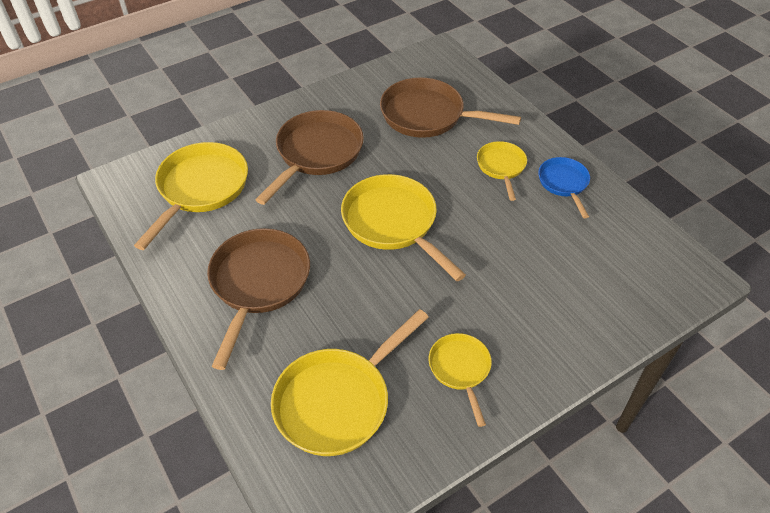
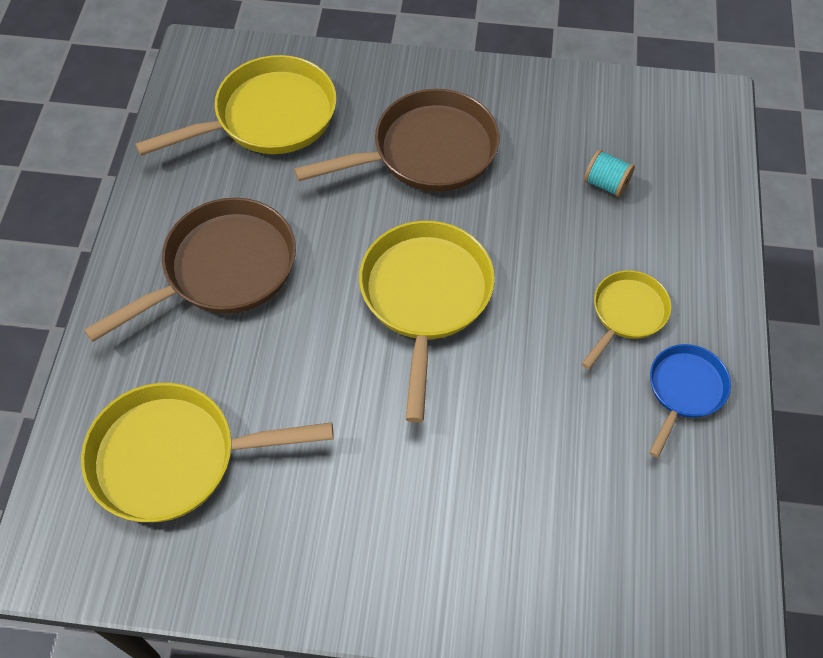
camera: 40 degrees right, 10 degrees up
(428, 115) = (606, 184): brown pan -> turquoise spool
(460, 369) = (324, 523): yellow pan -> none

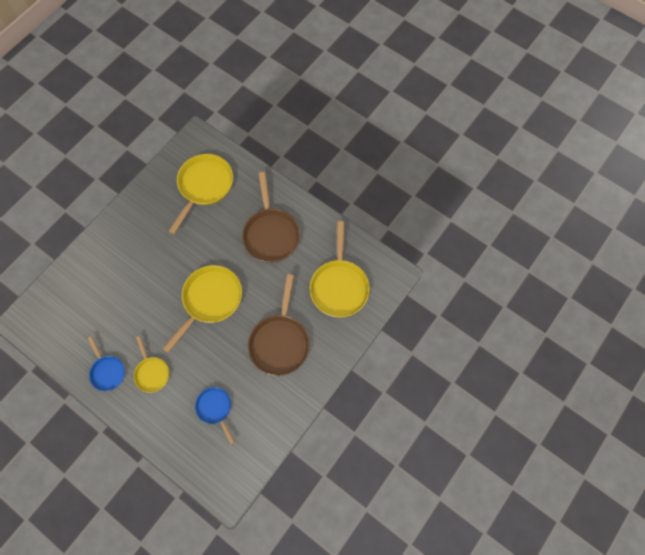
camera: 120 degrees right, 10 degrees up
(425, 297) = (210, 300): yellow pan -> yellow pan turned 90 degrees counterclockwise
(606, 184) = (215, 408): turquoise spool -> blue pan

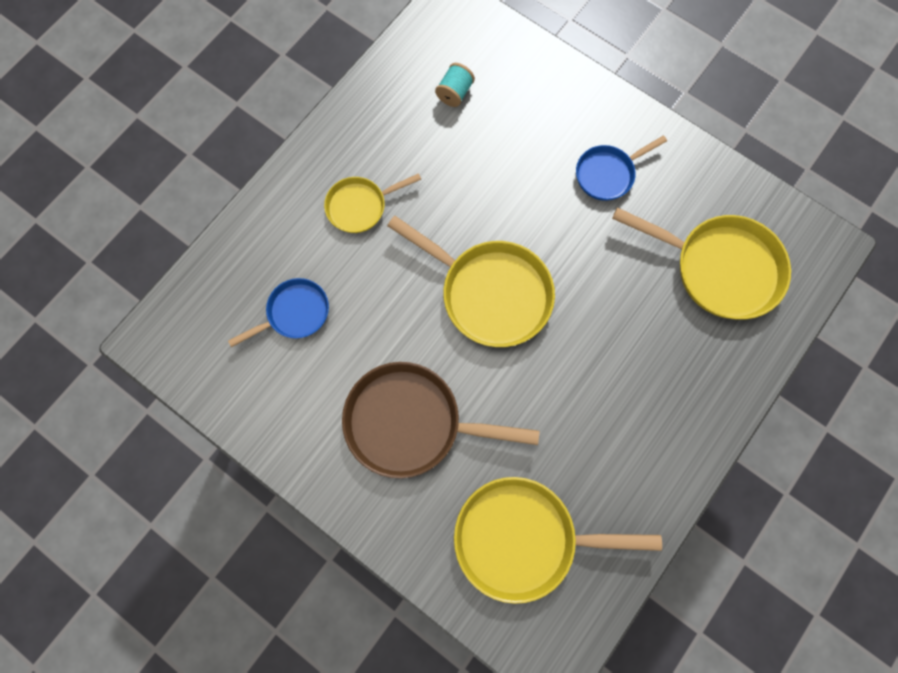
camera: 90 degrees right, 5 degrees up
(84, 318) = (454, 93): none -> turquoise spool
(107, 371) = (364, 138): blue pan -> blue pan (607, 174)
(271, 234) = (628, 399): brown pan -> none

